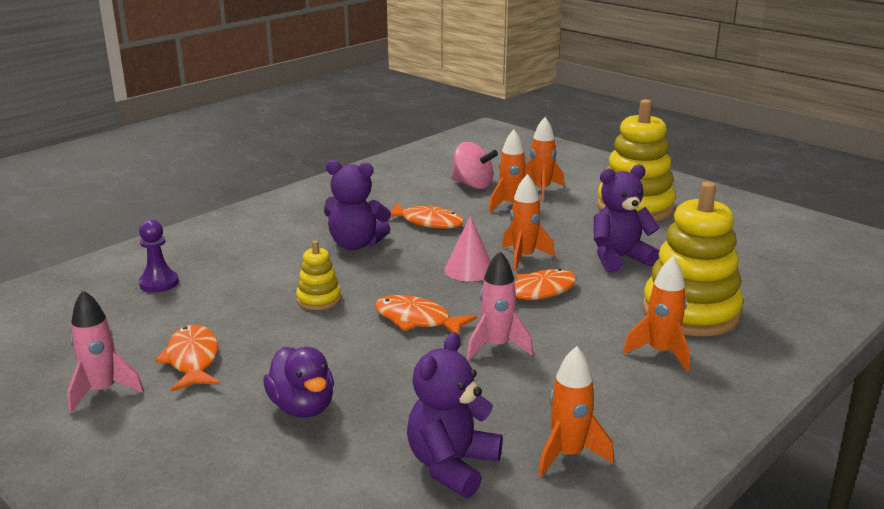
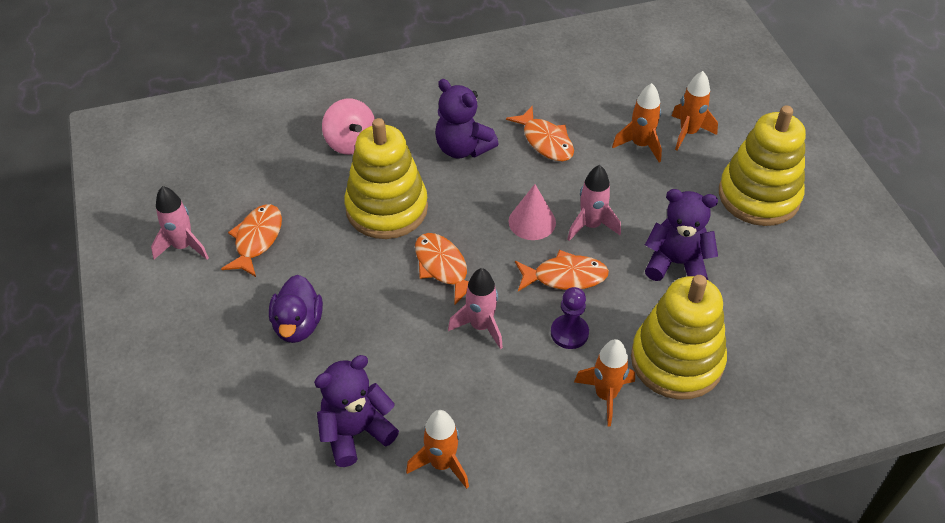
camera: 30 degrees right, 25 degrees up
(159, 283) = (284, 137): purple pawn -> purple pawn (569, 333)
(319, 299) = (387, 208): yellow stacking toy -> yellow stacking toy, size x2.10
(473, 185) = (629, 100): pink spinning top -> pink spinning top (350, 142)
(523, 258) = (591, 225): orange rocket -> pink rocket

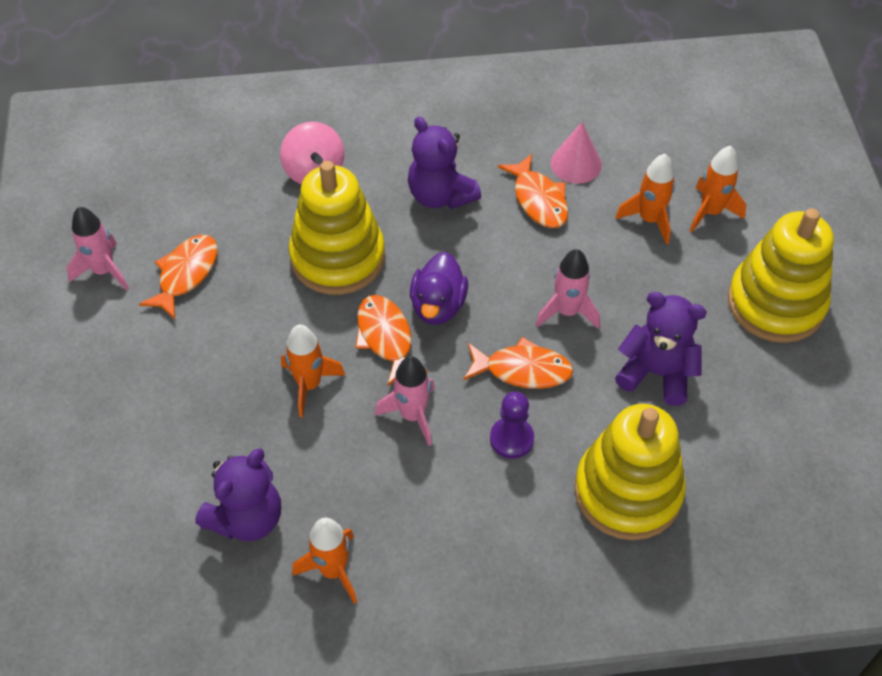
camera: 10 degrees right, 5 degrees up
(298, 325) = (210, 382): purple duck -> purple duck (438, 306)
(356, 432) = (247, 518): purple teddy bear -> purple teddy bear turned 150 degrees clockwise
(532, 222) = (500, 297): pink cone -> pink cone (576, 164)
(605, 395) = (535, 520): orange rocket -> orange rocket (309, 385)

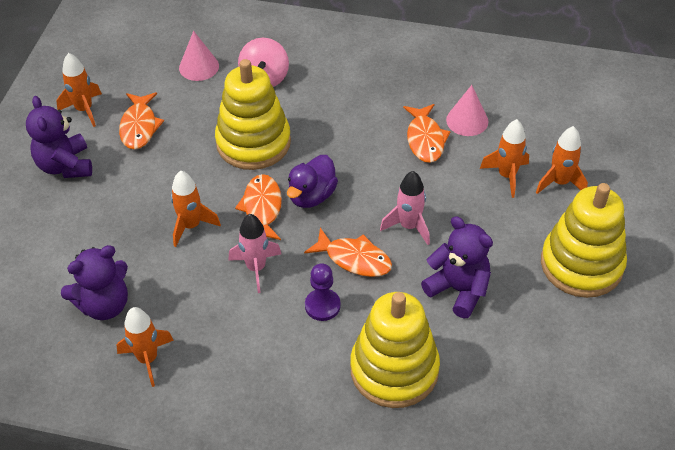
camera: 20 degrees right, 5 degrees down
(104, 271) = (84, 110): pink rocket -> orange rocket
(186, 274) = (139, 126): orange fish -> orange fish turned 135 degrees clockwise
(226, 177) = (199, 67): none -> pink cone
(440, 195) = (350, 118): purple teddy bear -> purple teddy bear (65, 166)

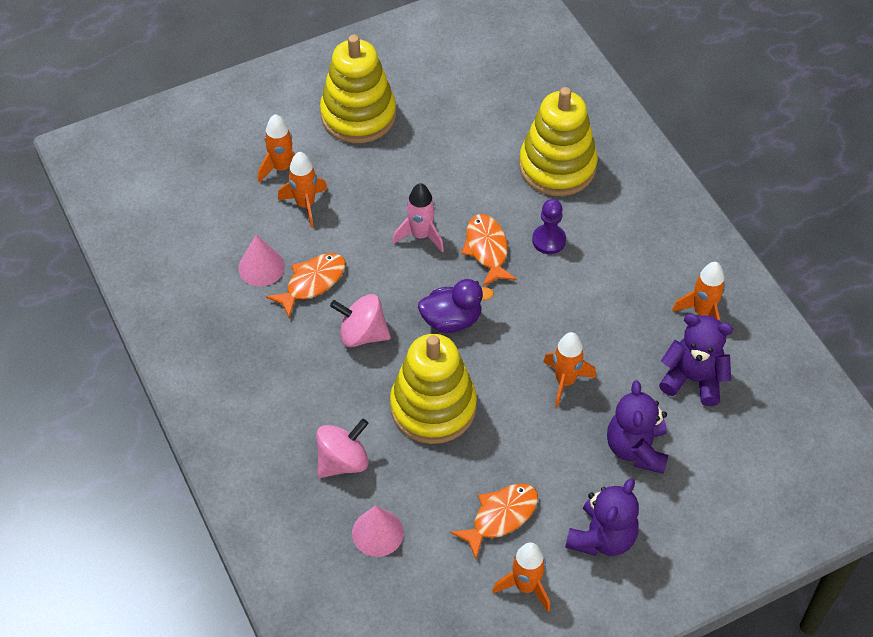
camera: 130 degrees left, 5 degrees up
(256, 268) = (559, 305): pink rocket -> none
(262, 208) = (498, 345): orange fish -> none
(352, 141) = (362, 334): none -> pink spinning top
(458, 290) = (452, 170): purple teddy bear -> purple teddy bear (636, 449)

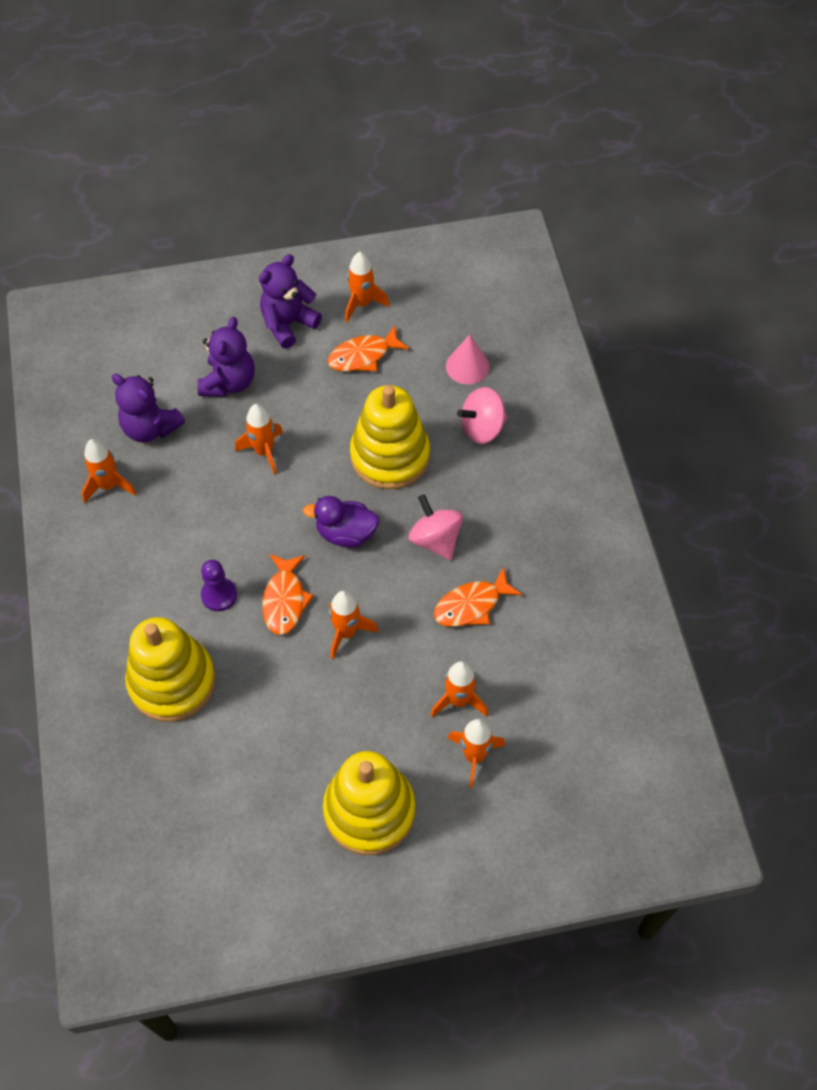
camera: 165 degrees left, 5 degrees up
(261, 267) = (520, 635): pink cone -> none
(362, 334) = (435, 539): pink spinning top -> pink spinning top turned 150 degrees counterclockwise
(421, 235) = (346, 632): pink rocket -> orange rocket

